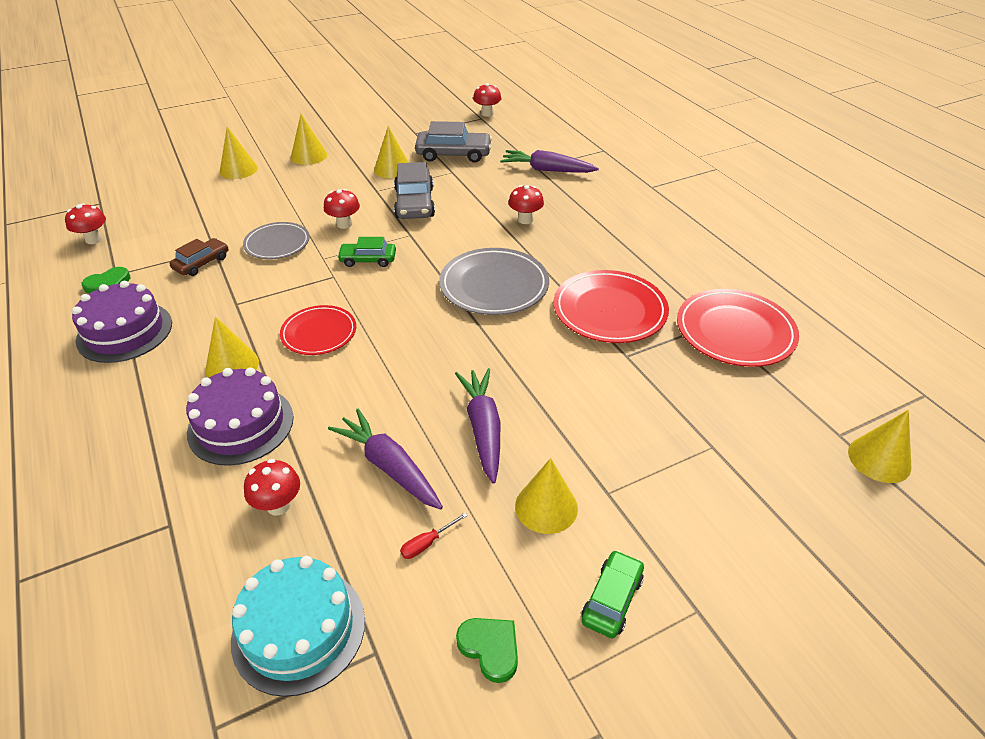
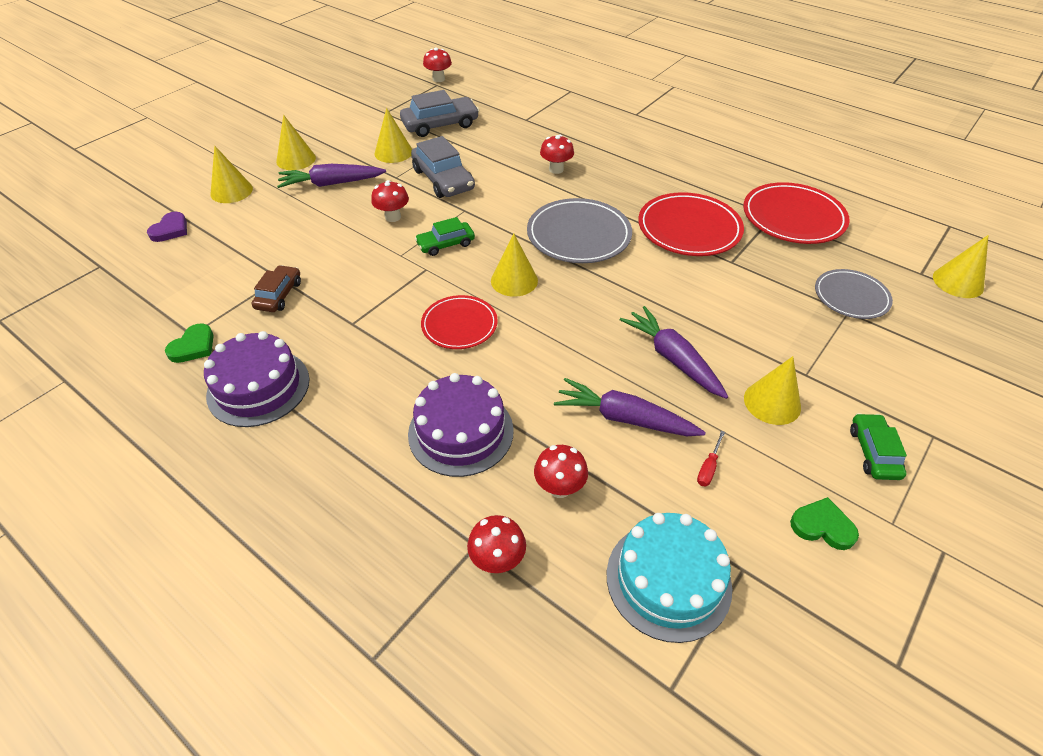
camera: 25 degrees left, 5 degrees up
(94, 239) = (130, 306): red mushroom -> red mushroom (497, 560)
(169, 189) = (170, 230): none -> purple heart
(232, 365) = (402, 382): yellow cone -> yellow cone (514, 280)
(277, 243) = (341, 254): grey plate -> grey plate (851, 297)
(547, 170) = (537, 120): purple carrot -> purple carrot (331, 183)

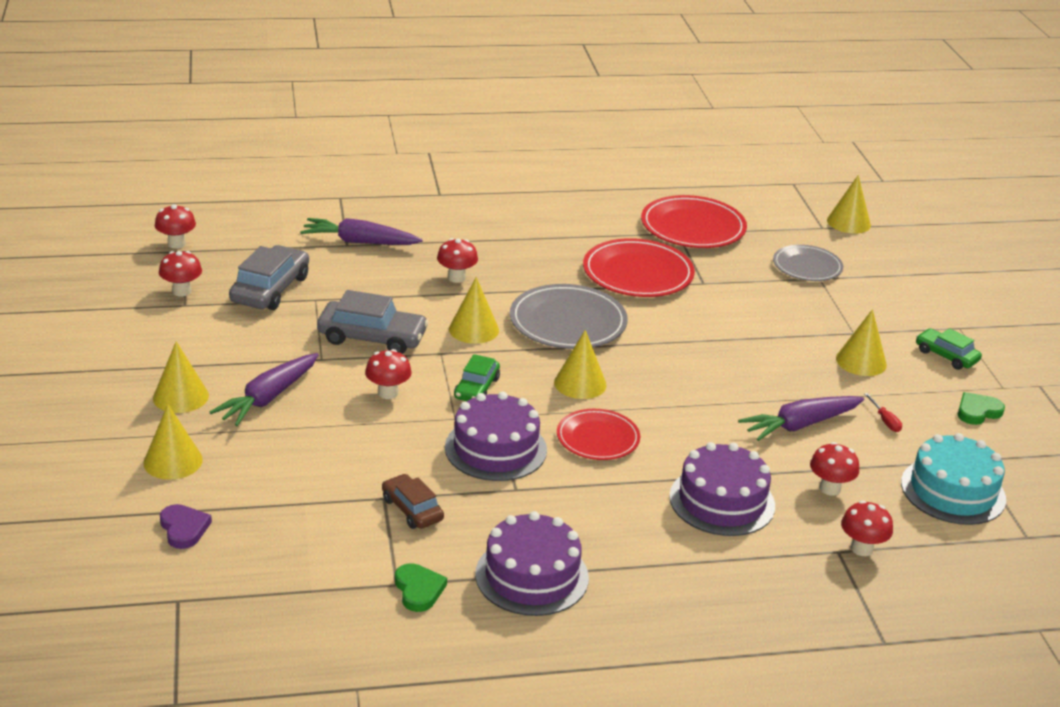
camera: 50 degrees left, 15 degrees down
(388, 289) = (495, 449): none -> purple cake
(393, 152) = (274, 338): yellow cone -> yellow cone (473, 329)
(396, 105) = (182, 291): none -> red mushroom
(673, 359) = (769, 371): purple carrot -> purple carrot (359, 242)

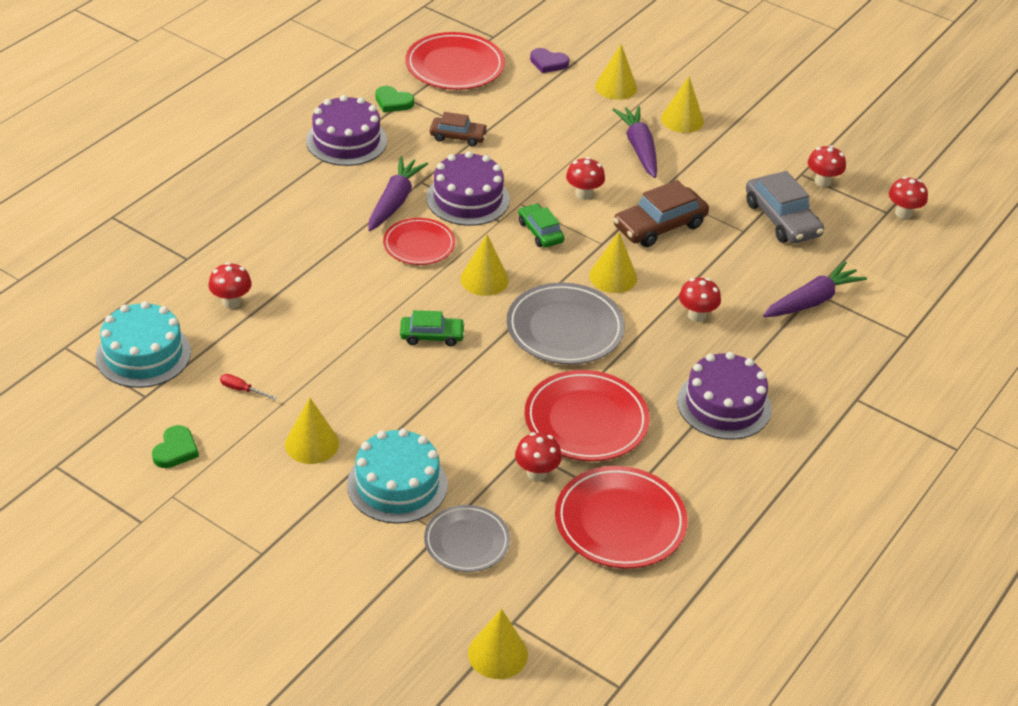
camera: 135 degrees right, 10 degrees up
(284, 590) = (455, 66): none -> red plate
(372, 338) = (659, 226): grey car -> brown car
(722, 501) = (292, 249): purple cake -> purple cake (724, 405)
(800, 425) = (299, 343): purple carrot -> purple carrot (394, 201)
(821, 311) = (397, 485): none -> turquoise cake
(861, 548) = (173, 269): red mushroom -> red mushroom (536, 473)
(946, 356) = (247, 503): green car -> green car (432, 336)

